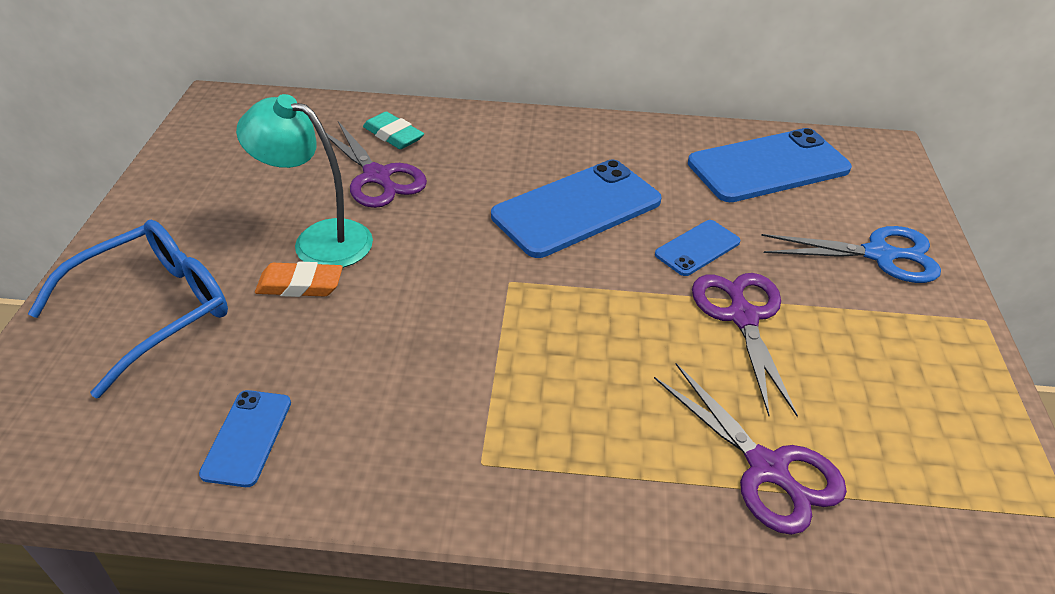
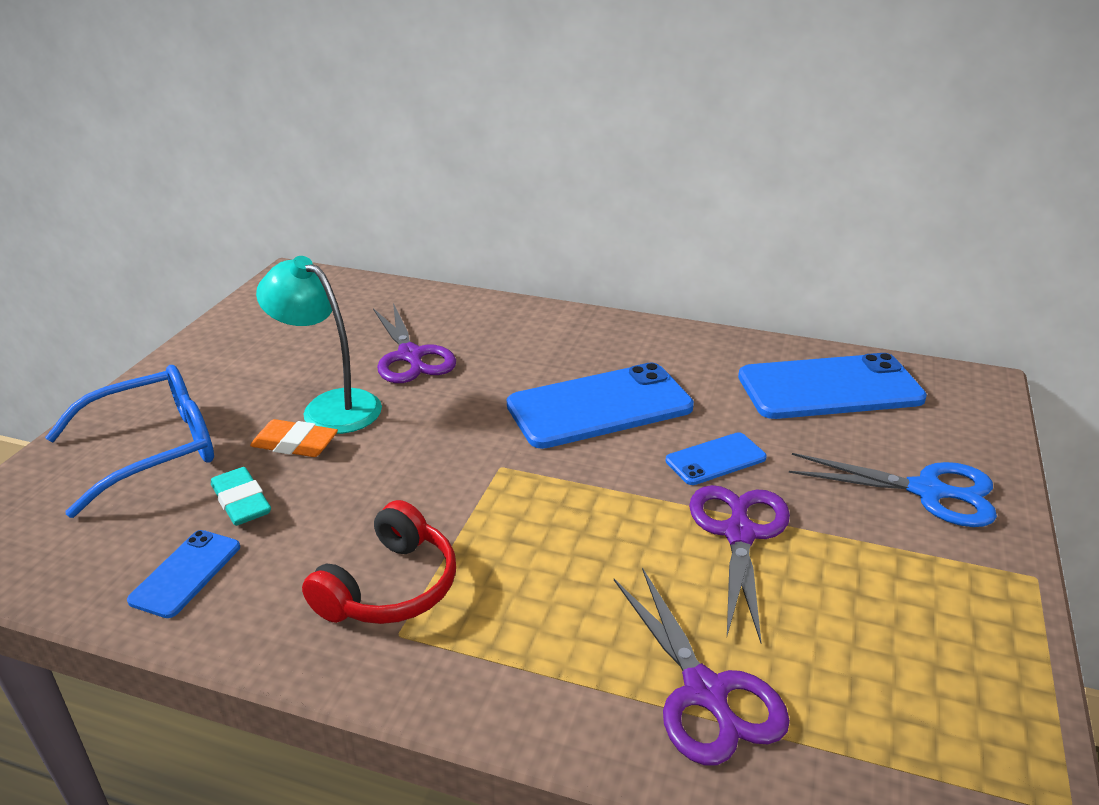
camera: 15 degrees right, 10 degrees down
(393, 135) = (442, 321): turquoise eraser -> turquoise eraser (241, 502)
(455, 418) = (390, 587): none -> red headphones

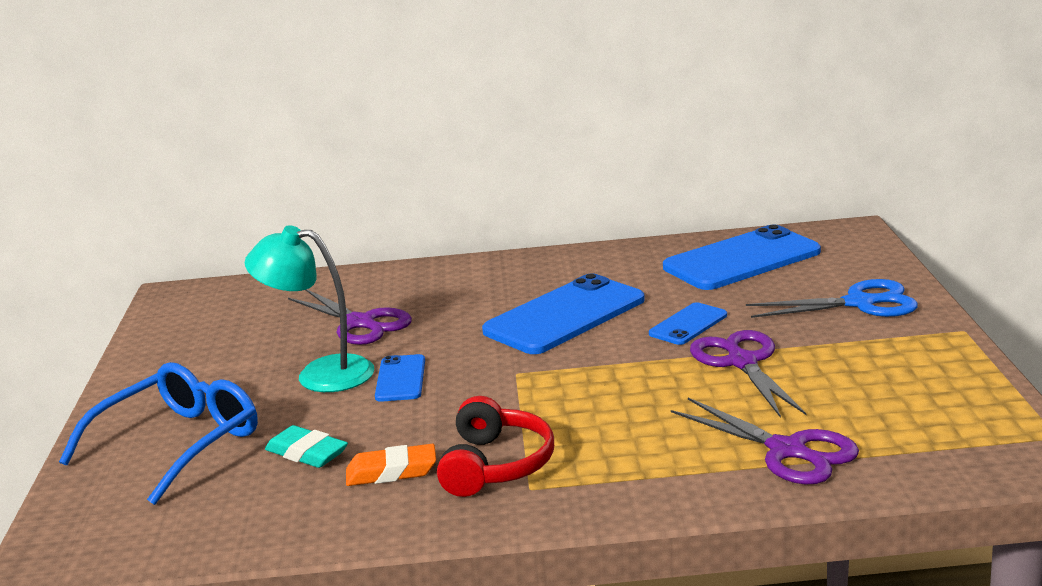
camera: 20 degrees left, 10 degrees down
(186, 573) = (307, 507): blue phone -> blue phone (400, 379)
(295, 444) = (315, 406): orange eraser -> orange eraser (391, 472)

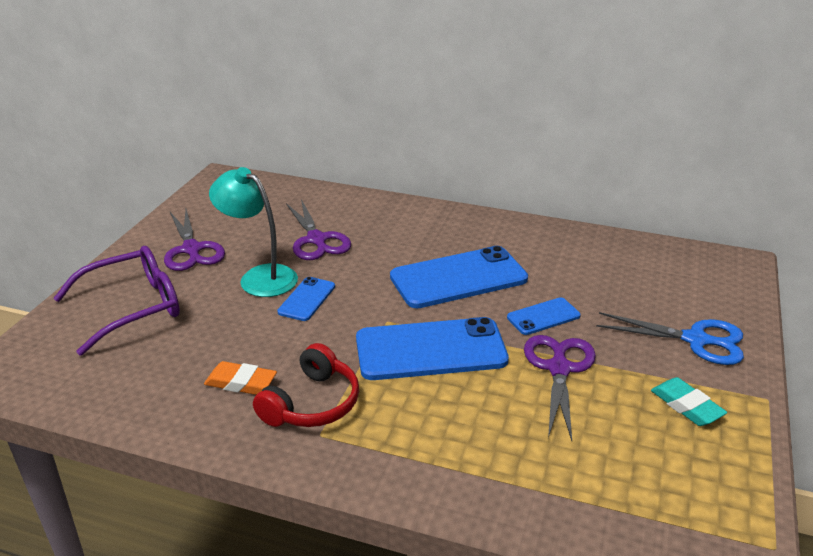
camera: 20 degrees right, 10 degrees up
(179, 443) = (133, 307): blue glasses -> purple glasses
(307, 453) = (201, 345): turquoise eraser -> turquoise eraser (686, 406)
(742, 260) = (629, 265): blue phone -> blue phone (430, 350)
(788, 451) = (533, 473): purple scissors -> purple scissors (192, 250)

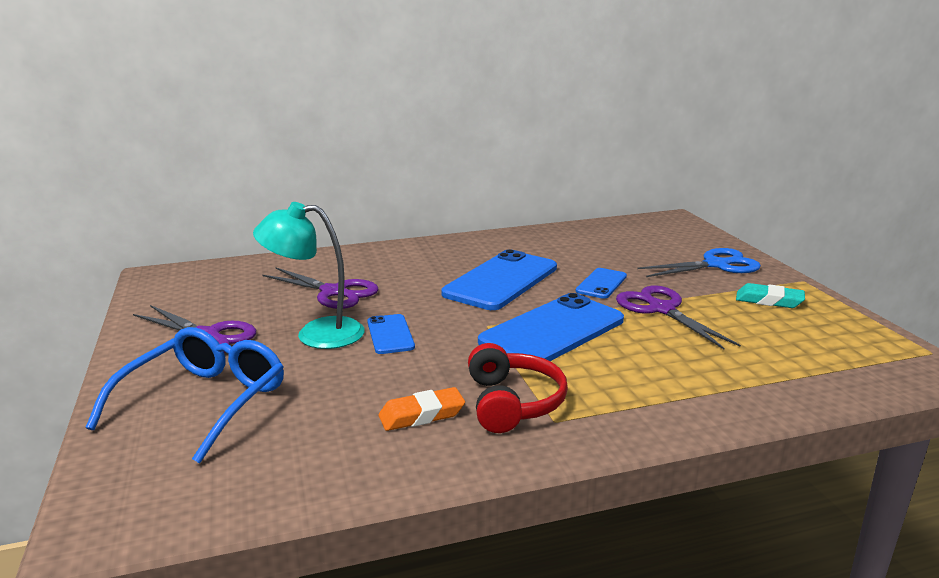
camera: 35 degrees left, 10 degrees down
(133, 307) = (205, 402): purple glasses -> blue glasses

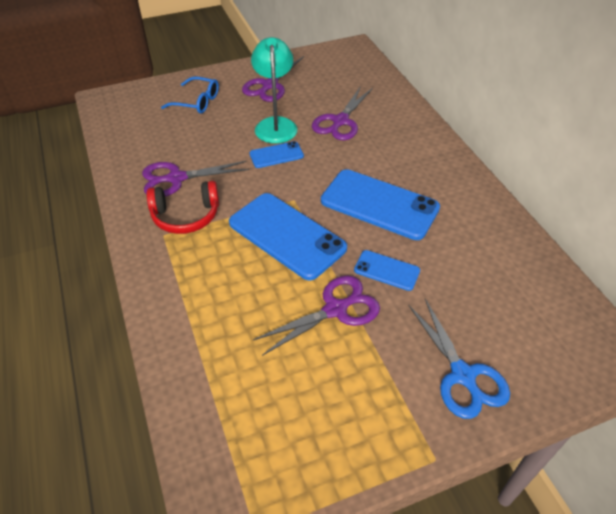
camera: 85 degrees right, 25 degrees up
(205, 402) = (197, 102): blue glasses -> blue glasses, size x0.64
(422, 415) = (176, 178): orange eraser -> purple scissors
(769, 300) = (369, 406): turquoise eraser -> none

